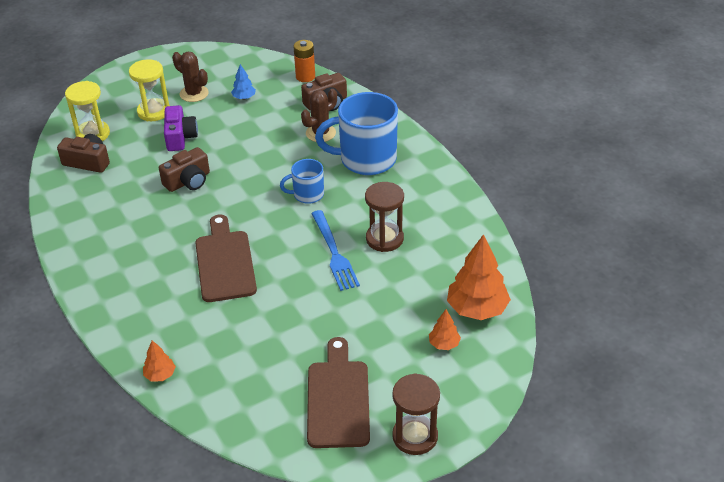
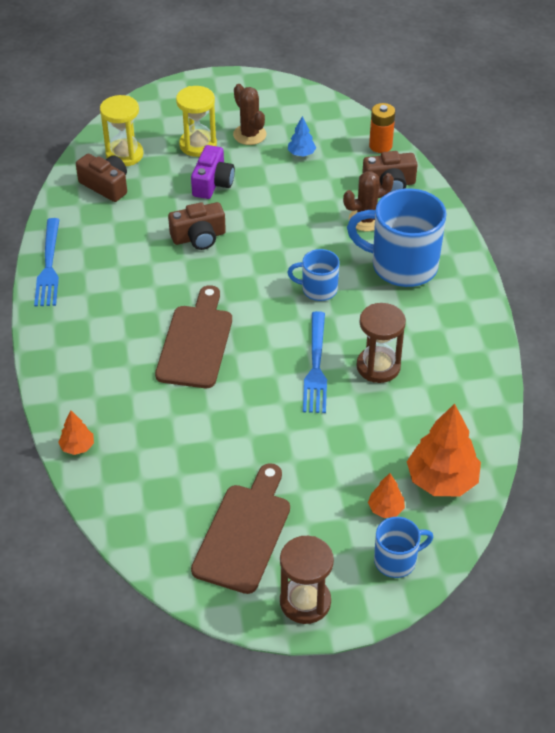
camera: 20 degrees right, 5 degrees up
(66, 237) = (49, 266): none -> blue fork
(472, 380) = (396, 560): none -> blue mug

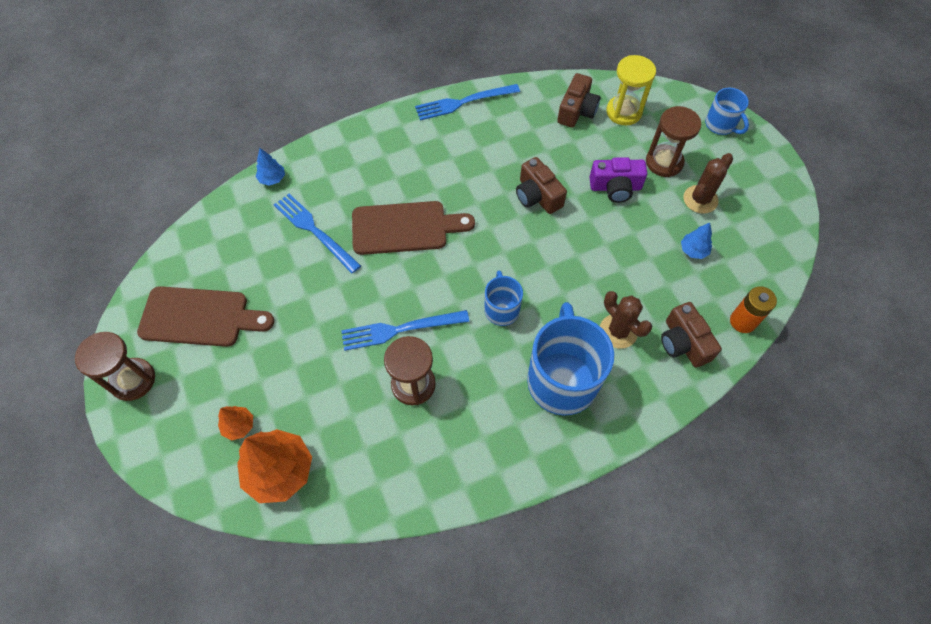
camera: 75 degrees right, 15 degrees up
(77, 447) = (272, 179): orange tree -> blue tree
(168, 417) = (314, 231): none -> blue fork
(198, 145) = (664, 162): yellow hourglass -> brown hourglass
(396, 560) = (181, 447): blue mug -> blue mug (721, 125)

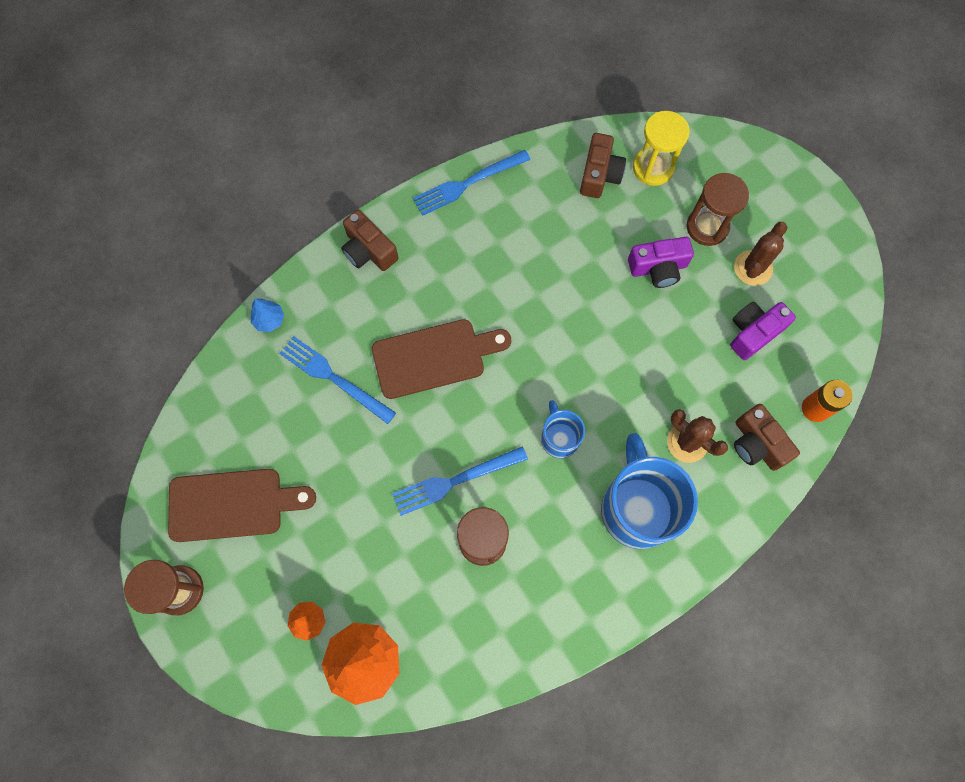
camera: 10 degrees left, 10 degrees up
(537, 196) = (574, 293): brown camera -> brown camera (368, 250)
(693, 250) = (753, 333): blue tree -> purple camera
(721, 125) = (763, 168): blue mug -> none

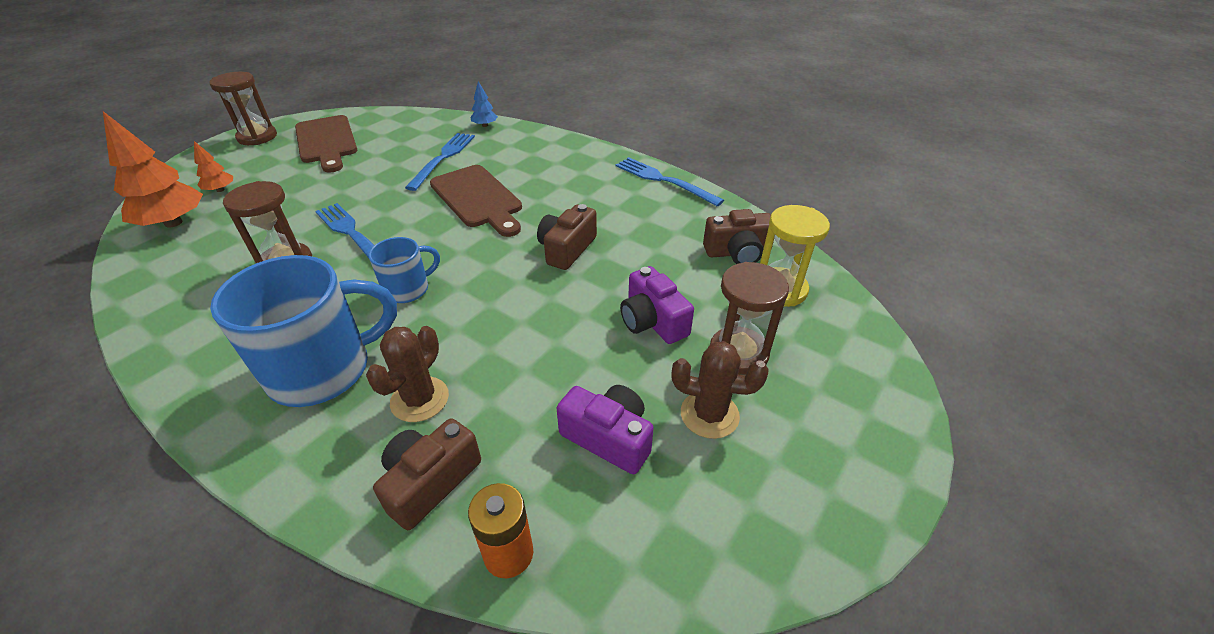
camera: 70 degrees right, 30 degrees down
(368, 250) = (566, 150): brown camera -> brown camera (566, 249)

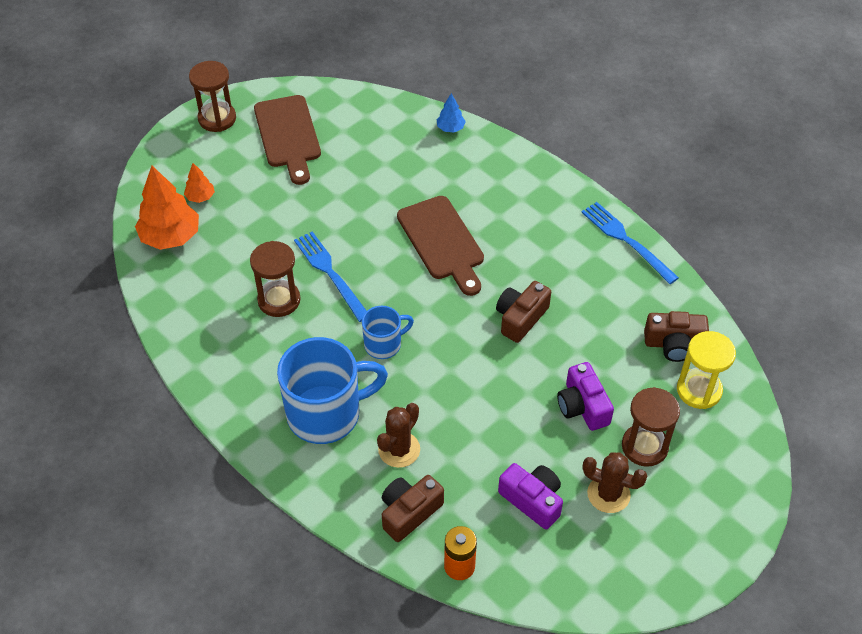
camera: 10 degrees right, 10 degrees up
(443, 158) = (408, 178): blue fork -> none

